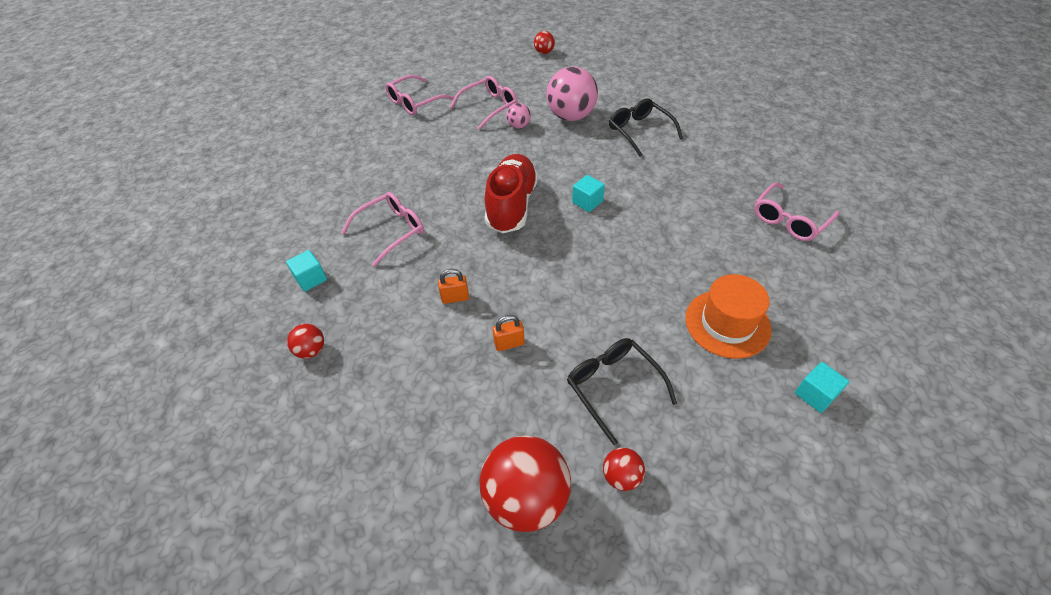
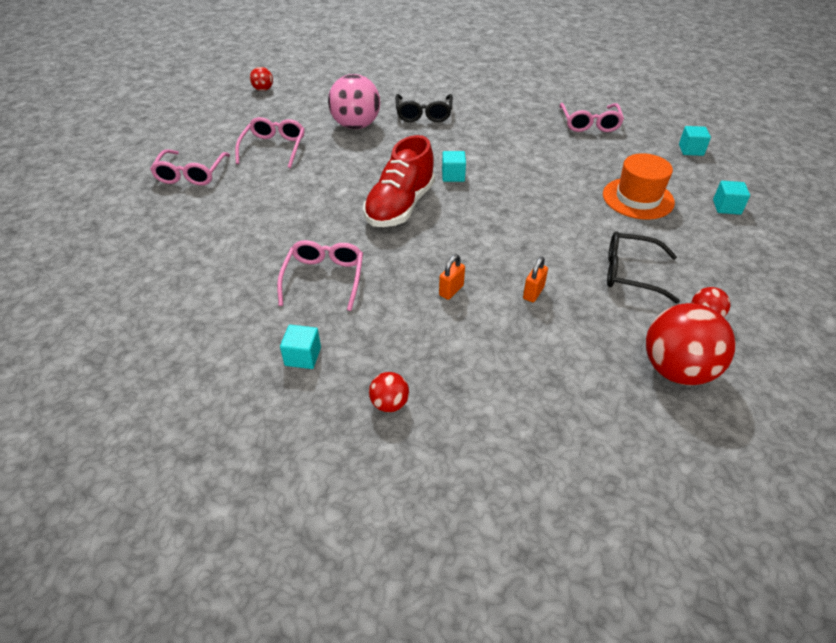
camera: 45 degrees left, 5 degrees down
(512, 205) = (400, 206): red shoe -> red shoe turned 120 degrees counterclockwise
(518, 126) = (321, 150): pink ball -> none
(640, 131) = (423, 114): black glasses -> black glasses turned 105 degrees counterclockwise
(869, 310) = (691, 150): none -> turquoise cube

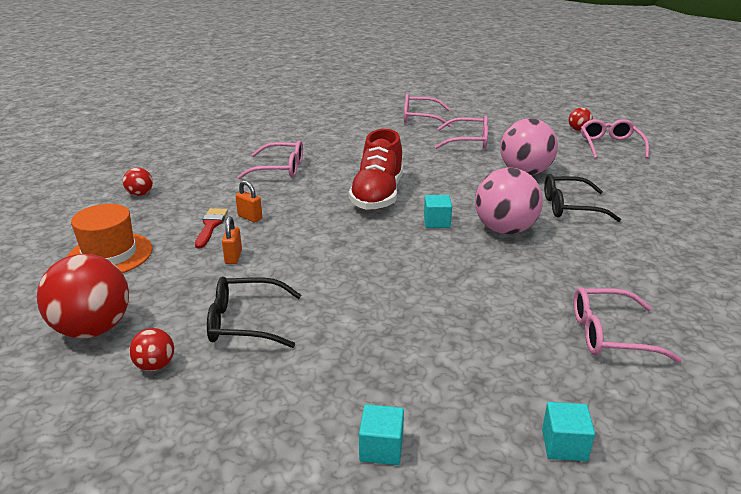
camera: 90 degrees right, 15 degrees down
(303, 356) = (199, 166): turquoise cube -> none
(306, 81) = (610, 146): none -> pink glasses
(400, 206) = (377, 195): red shoe -> red shoe turned 105 degrees counterclockwise
(463, 145) = (504, 229): none -> pink ball
(472, 319) = (211, 226): none -> red brush
(533, 293) = (233, 257): orange padlock -> orange padlock turned 60 degrees clockwise
(631, 273) = (246, 322): black glasses -> black glasses turned 105 degrees counterclockwise
(638, 198) = (401, 352): orange hat -> orange hat (110, 255)

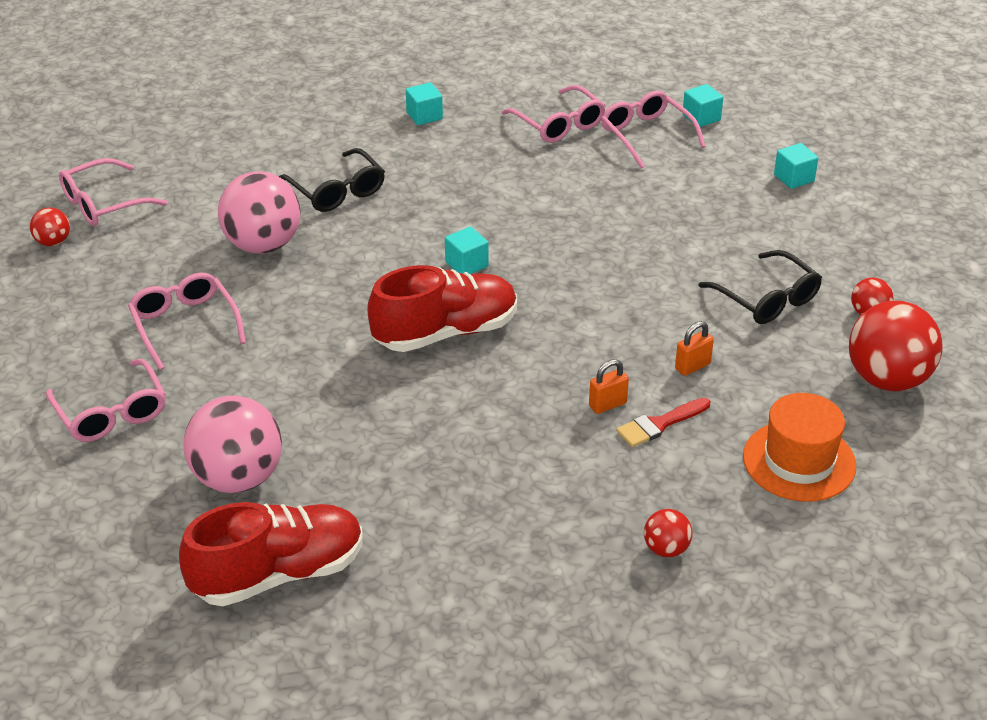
camera: 125 degrees left, 10 degrees up
(250, 217) = (607, 405): orange padlock -> orange padlock turned 60 degrees clockwise
(277, 124) = (278, 574): none -> red shoe
(279, 169) = (454, 460): pink glasses -> pink glasses (646, 136)
(504, 229) = (436, 217): pink ball -> pink ball (238, 478)
(667, 271) = (424, 116): none -> turquoise cube

